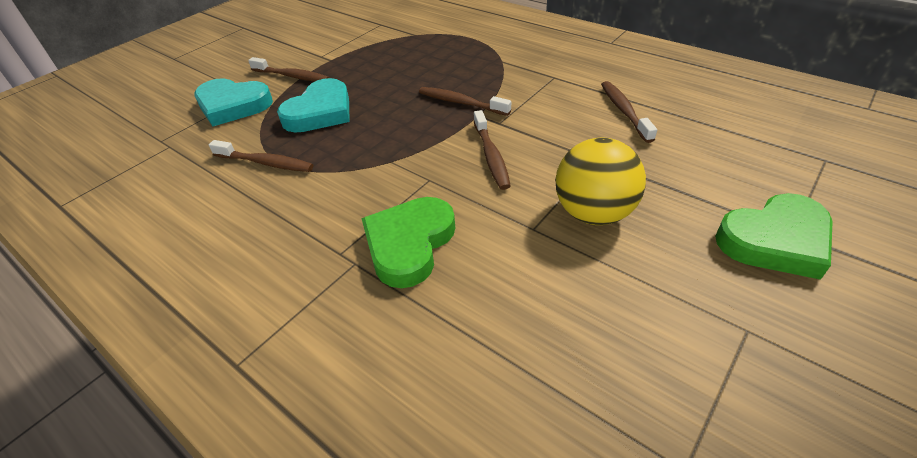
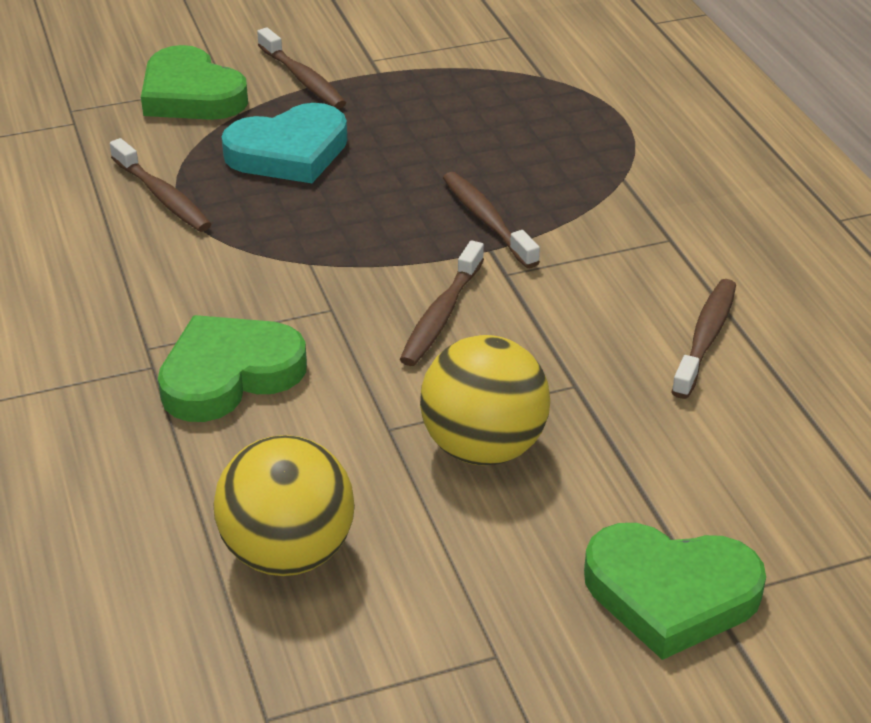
camera: 30 degrees right, 5 degrees down
(233, 105) = (191, 94): turquoise heart -> green heart
(564, 337) = (288, 553): none -> yellow ball

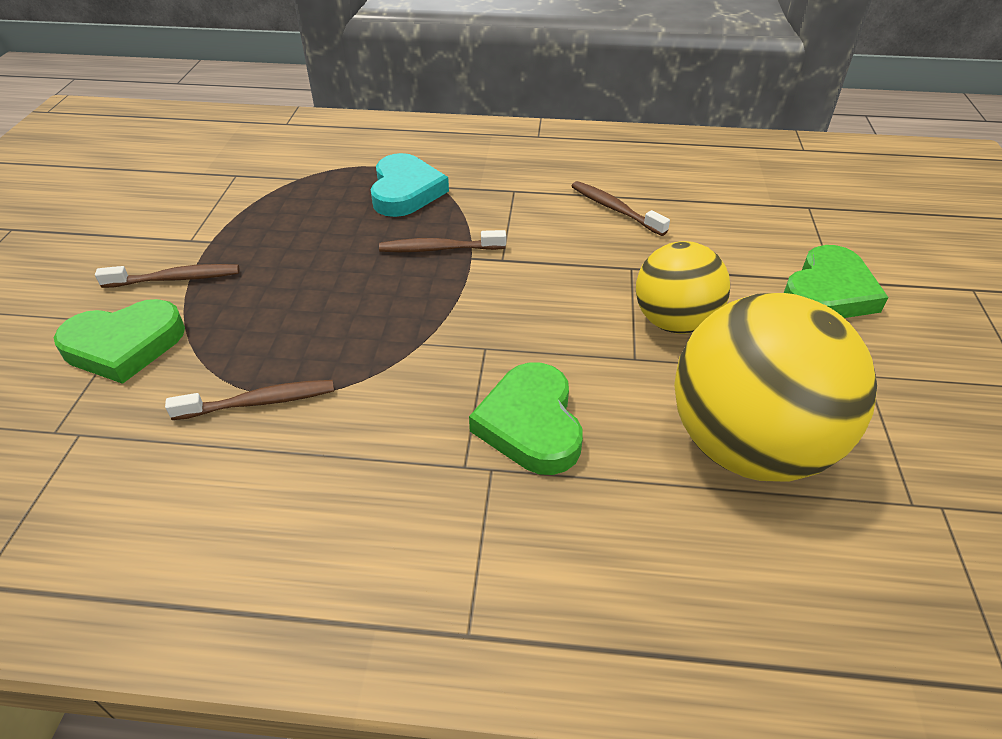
camera: 65 degrees left, 5 degrees up
(288, 553) = (748, 446): yellow ball -> yellow ball, size x1.66
(289, 152) = (269, 314): turquoise heart -> turquoise heart (405, 191)
(441, 315) = (528, 299): brown toothbrush -> none

